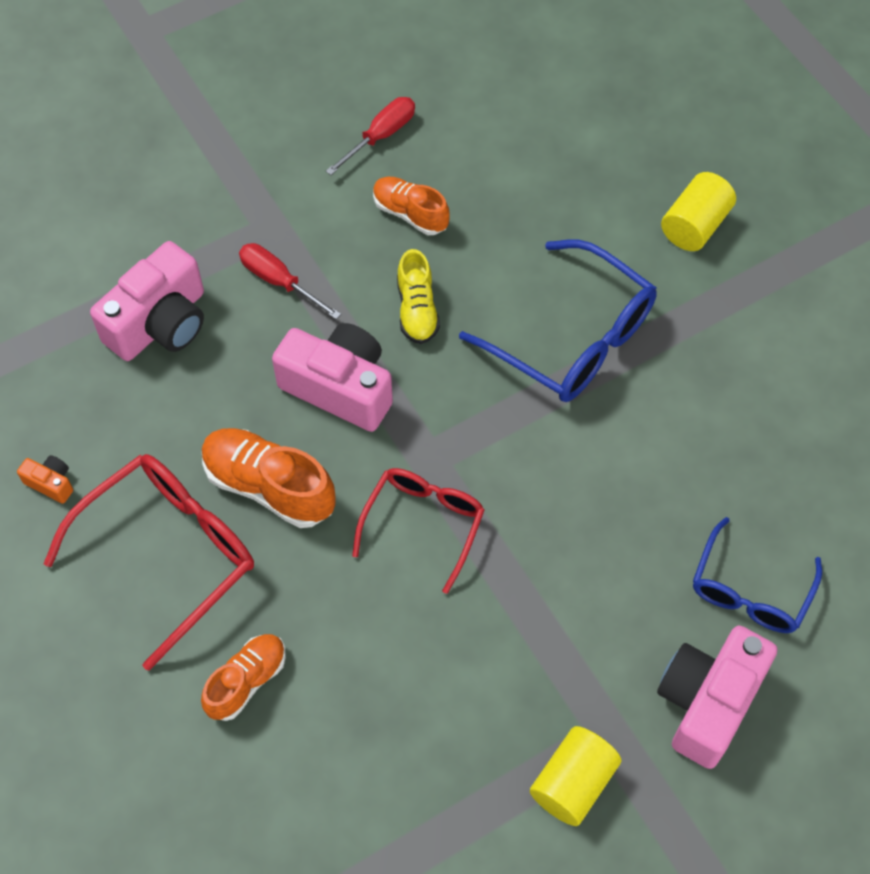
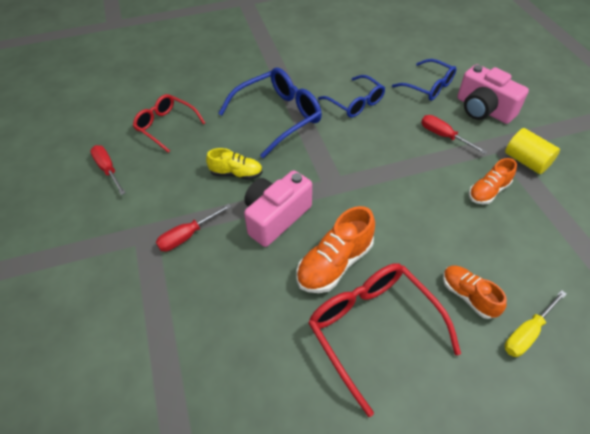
camera: 75 degrees left, 10 degrees down
(51, 483) = (300, 405): orange camera -> none
(160, 323) = (190, 310): pink camera -> none
(197, 767) = (527, 333): none -> yellow screwdriver
(410, 213) = (170, 166): orange shoe -> orange shoe (488, 191)
(423, 524) = (374, 193): red glasses -> red glasses (166, 126)
(602, 628) = (444, 136): none -> red screwdriver
(652, 460) = (355, 103): none -> blue glasses
(695, 226) = (232, 66): yellow cylinder -> none

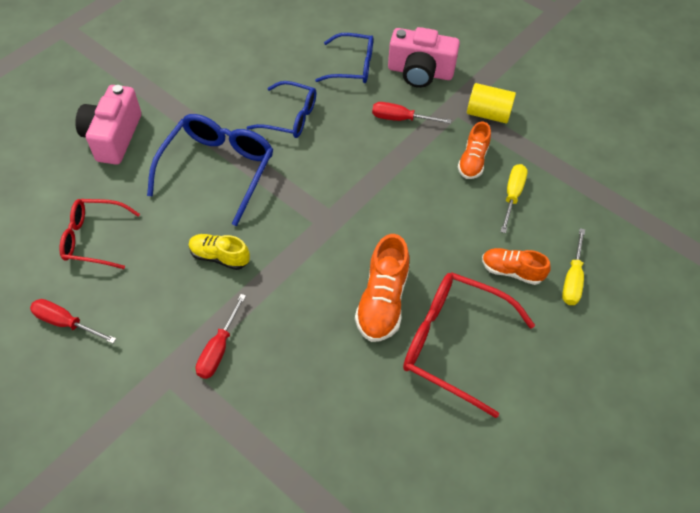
camera: 35 degrees left, 5 degrees up
(236, 173) = (219, 257): yellow shoe -> yellow shoe turned 135 degrees counterclockwise
(276, 217) = (295, 283): pink camera -> pink camera (113, 137)
(509, 234) = (512, 195): none -> yellow screwdriver

